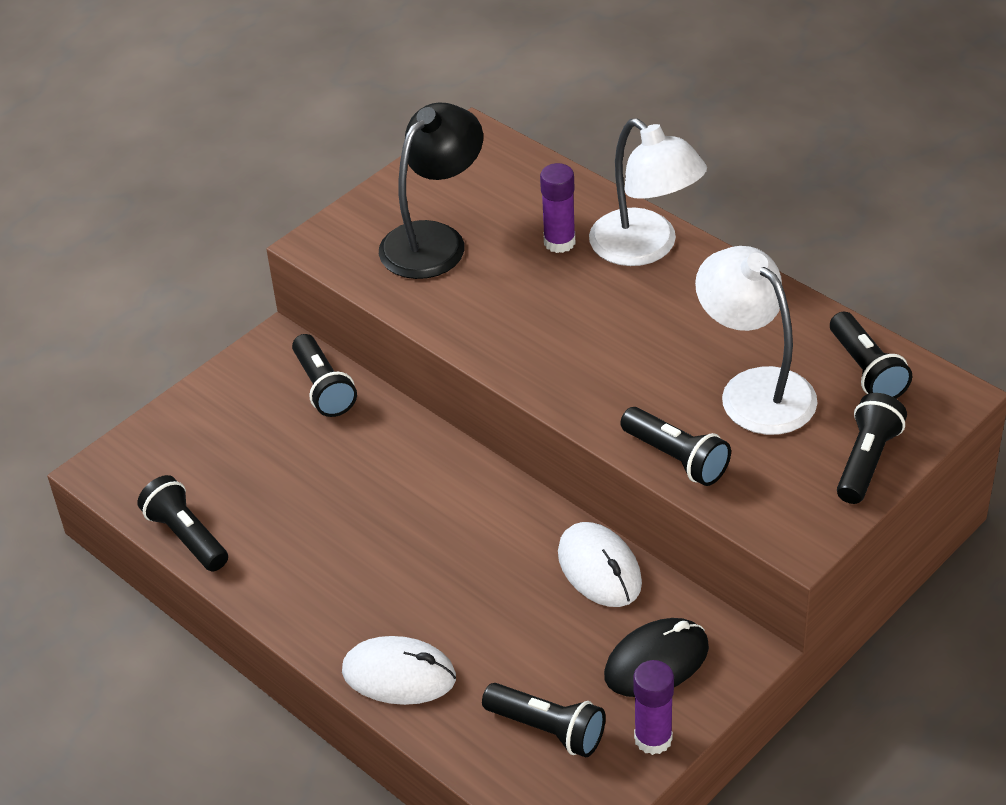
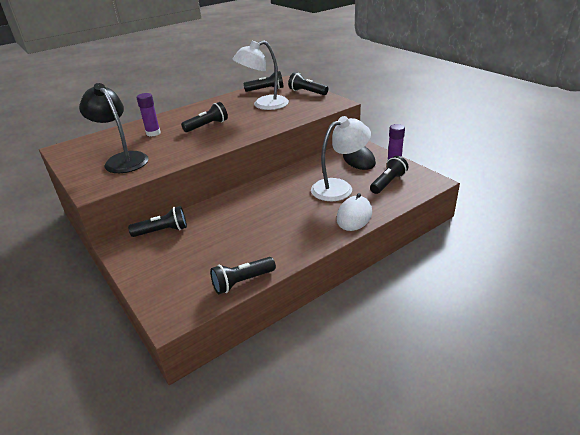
camera: 80 degrees left, 10 degrees down
(599, 568) = (310, 168): white mouse -> none
(645, 248) = (173, 118): white lamp -> white lamp (339, 187)
(676, 458) = (291, 118): black flashlight -> black flashlight (207, 126)

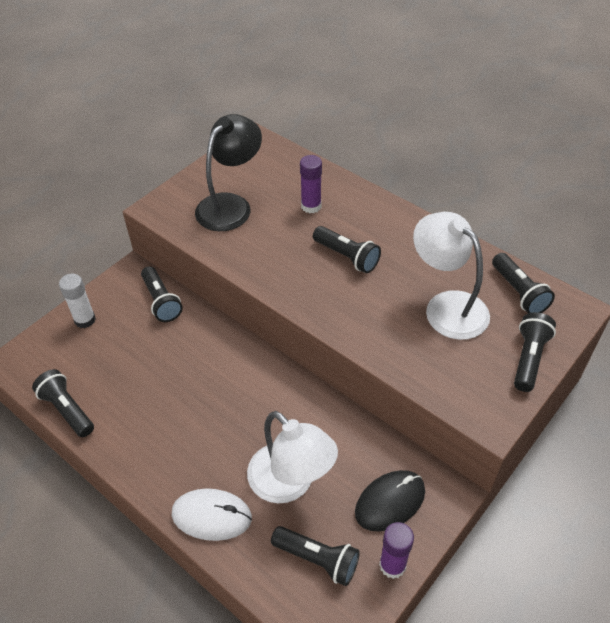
camera: 75 degrees right, 15 degrees up
(152, 273) = (85, 320): none -> white glue stick

